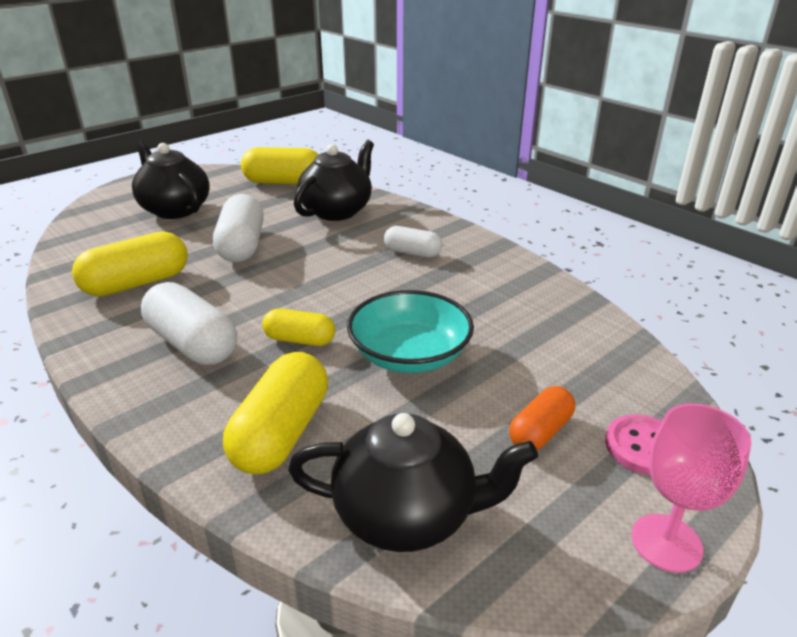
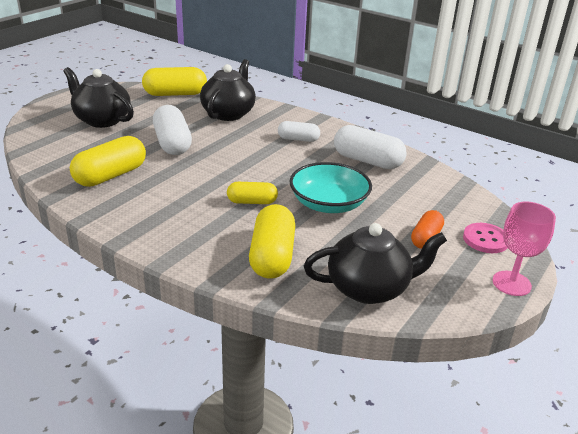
camera: 15 degrees left, 0 degrees up
(193, 344) = (180, 211): white capsule -> white capsule (367, 161)

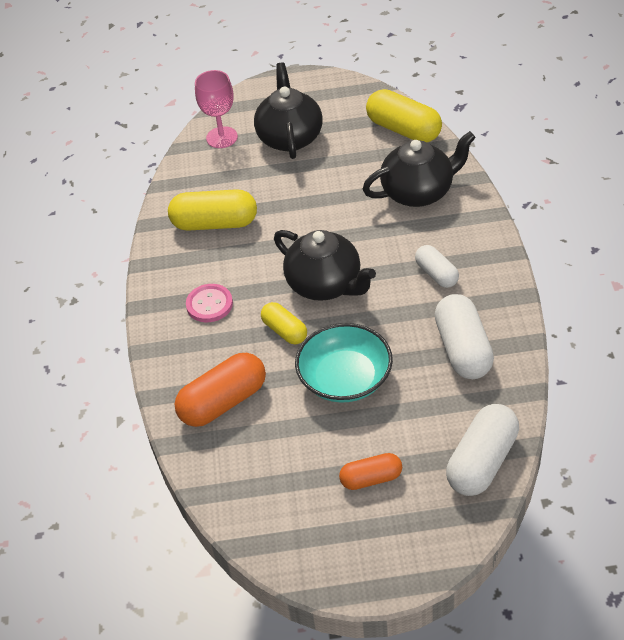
camera: 55 degrees right, 15 degrees up
(172, 143) = (311, 209): white capsule -> white capsule (482, 462)
(272, 256) = (223, 402): yellow capsule -> orange capsule
(369, 288) = (250, 489): black teapot -> black teapot (325, 284)
(485, 239) = (423, 522): pink button -> pink button (209, 304)
(511, 283) = (368, 578): pink goblet -> pink goblet (222, 137)

